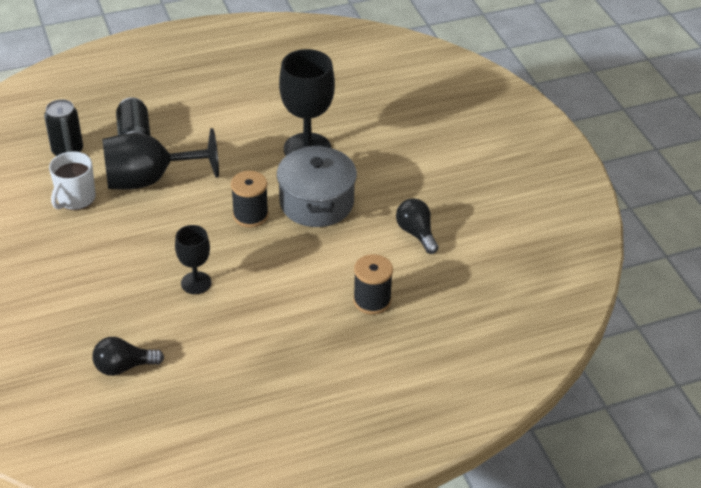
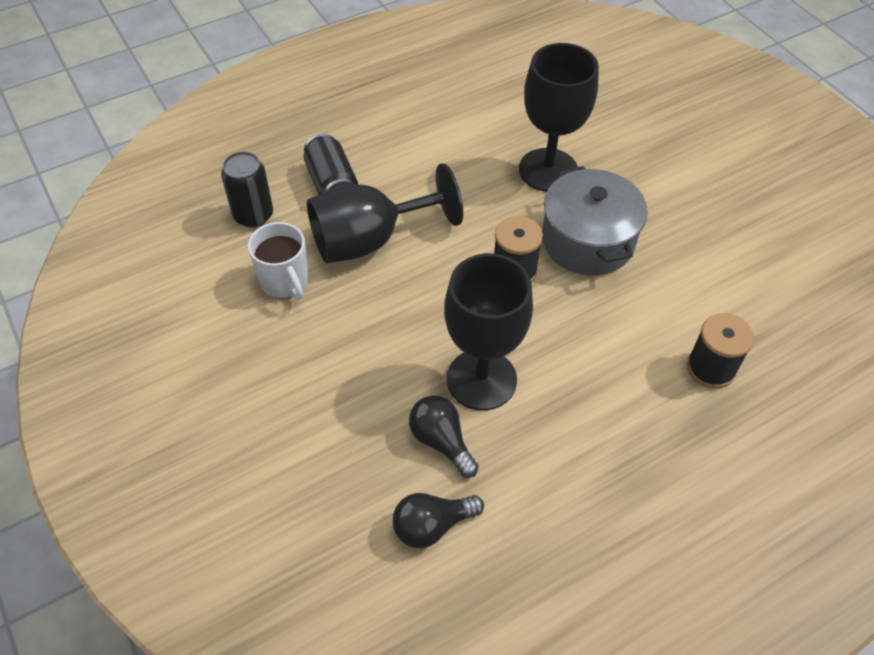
camera: 10 degrees left, 10 degrees up
(75, 199) = (285, 281): white mug -> white mug turned 45 degrees counterclockwise
(196, 283) = (481, 379): black goblet -> black goblet, size x1.77
(416, 233) = (723, 264): black light bulb -> black light bulb (441, 441)

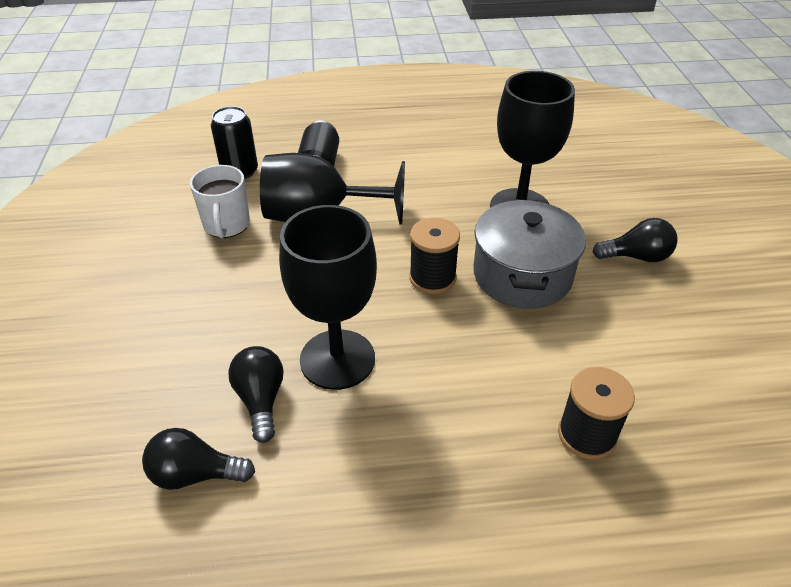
camera: 25 degrees right, 10 degrees down
(670, 189) = (636, 256): none -> black light bulb

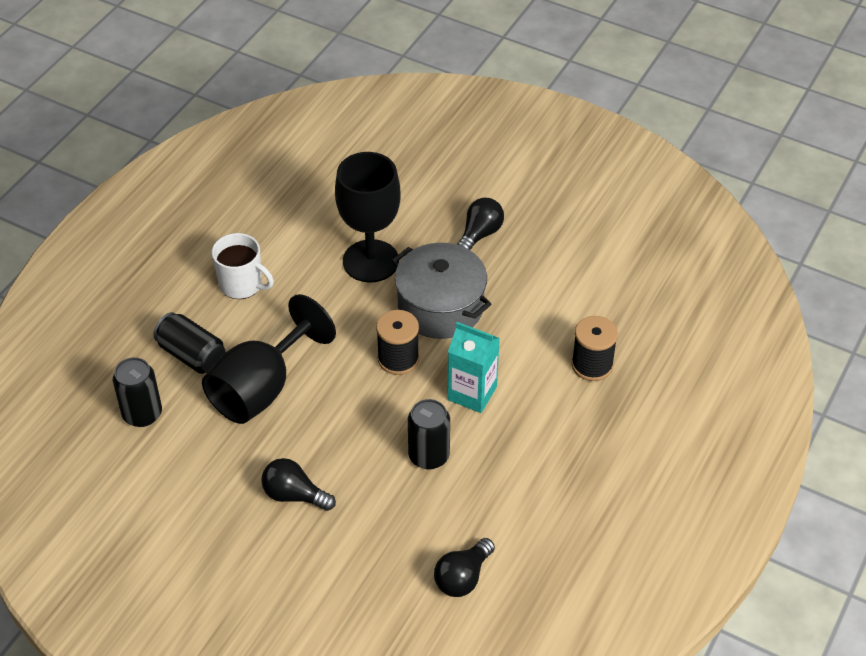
camera: 55 degrees left, 5 degrees up
(226, 225) = (214, 456): white mug -> white mug (242, 285)
(261, 400) = (429, 516): black light bulb -> black light bulb (294, 495)
(337, 359) = (429, 456): black goblet -> black can
(445, 351) = (472, 393): none -> turquoise carton

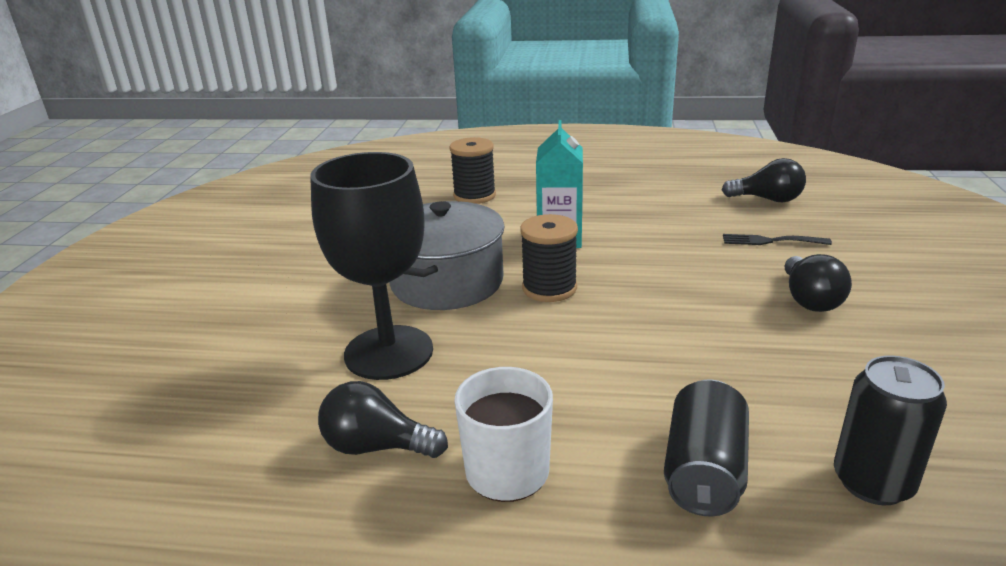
camera: 110 degrees left, 20 degrees down
(261, 388) = (692, 374): black goblet -> none
(386, 527) = (770, 241): none -> black fork
(429, 456) = (662, 241): black can -> none
(479, 234) = (306, 286): black light bulb -> black light bulb (377, 446)

